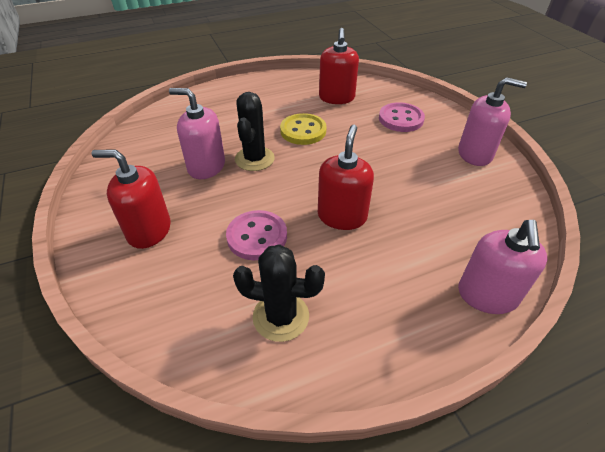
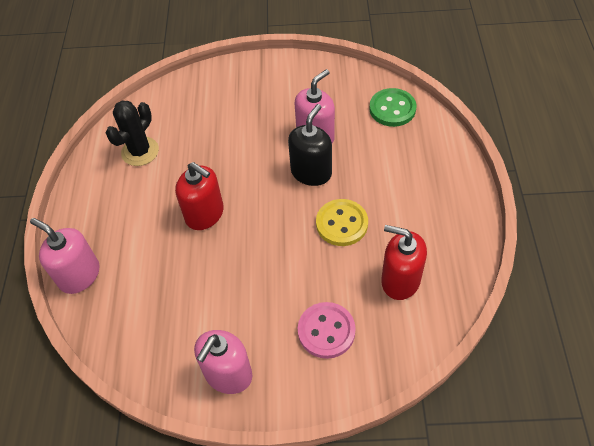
camera: 115 degrees right, 10 degrees up
(149, 231) = (254, 95): red soap dispenser -> none
(158, 129) = (392, 109): none -> green button
(254, 159) = (311, 172): black cactus -> black soap dispenser
(257, 237) = (214, 154): pink button -> none

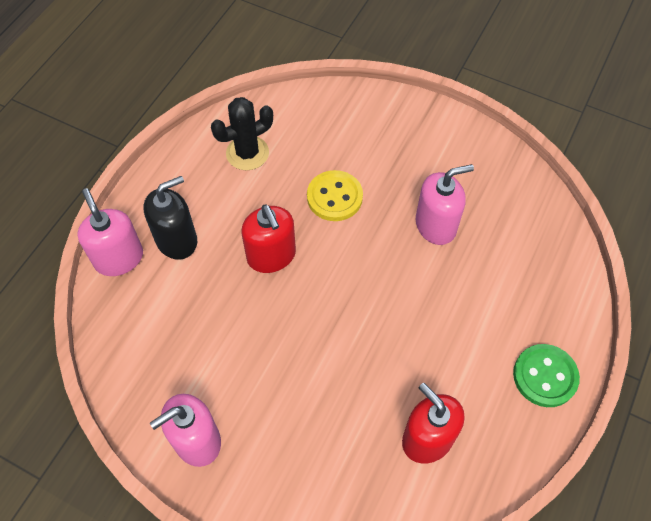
camera: 25 degrees right, 5 degrees up
(311, 172) = (406, 265): black soap dispenser -> black soap dispenser (177, 240)
(326, 331) = (317, 450): pink button -> none
(341, 224) = (404, 341): yellow button -> yellow button (334, 197)
(392, 109) = (540, 235): green button -> green button (545, 376)

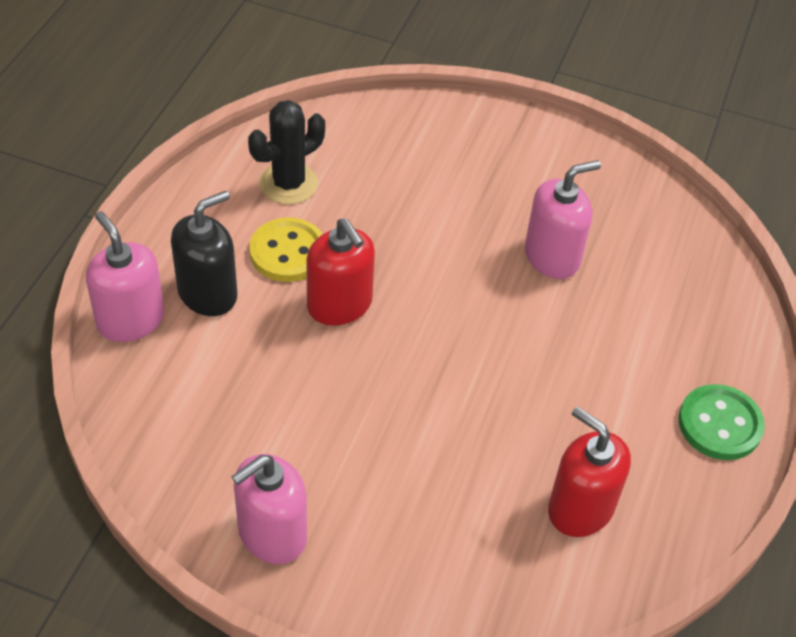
camera: 10 degrees left, 10 degrees down
(334, 197) = (414, 230): yellow button -> yellow button (288, 252)

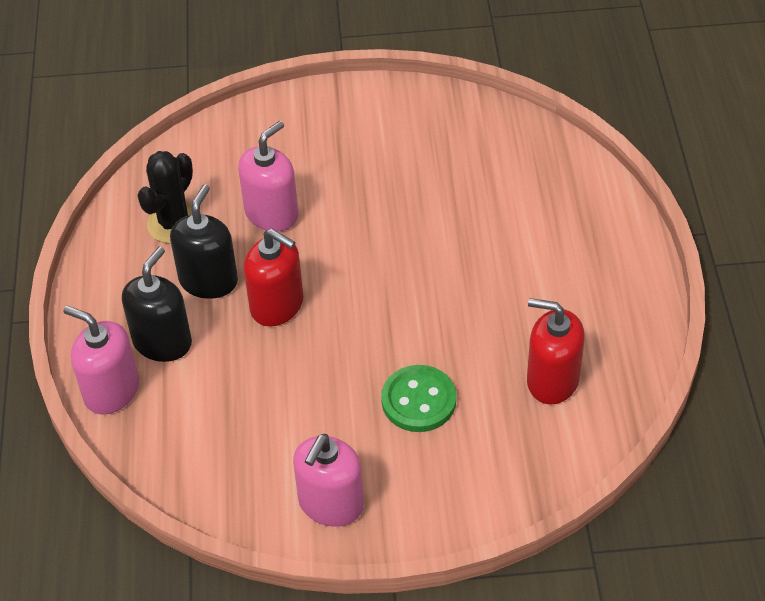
camera: 20 degrees left, 0 degrees up
(288, 252) = (208, 280): yellow button -> black soap dispenser
(552, 256) = (424, 195): pink soap dispenser -> pink soap dispenser (272, 214)
(720, 424) = (621, 272): green button -> green button (418, 400)

